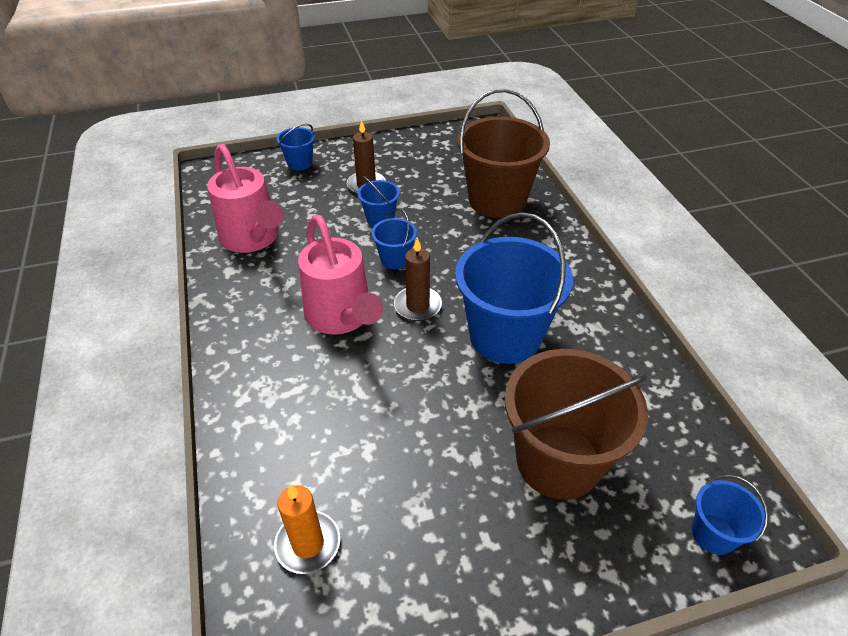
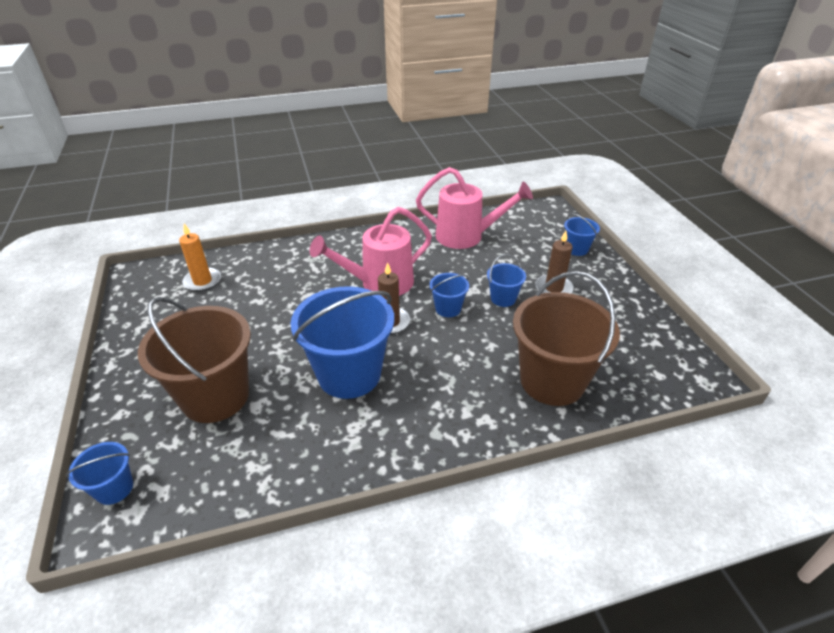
camera: 90 degrees right, 5 degrees down
(253, 239) = (467, 236): pink watering can -> pink watering can turned 135 degrees counterclockwise

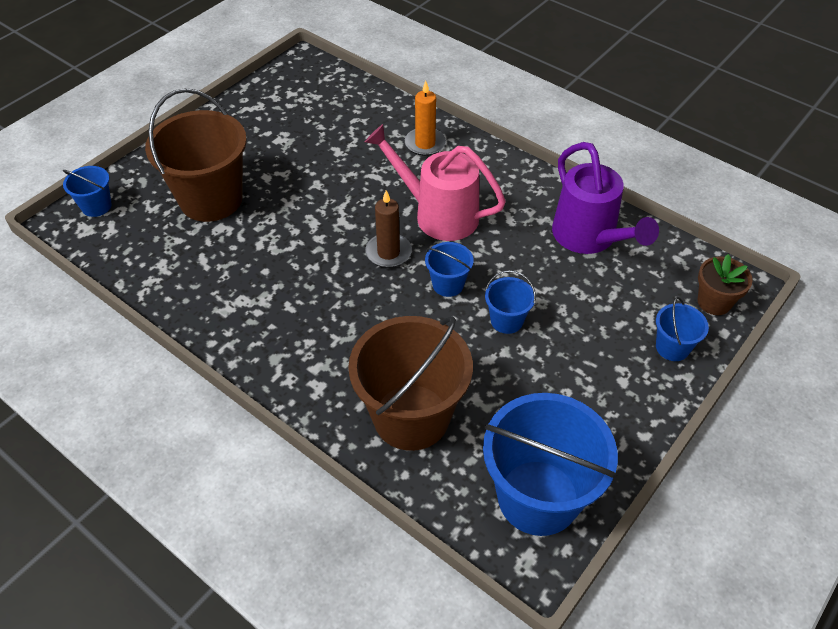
camera: 55 degrees right, 10 degrees up
(202, 281) = (330, 103): orange candle -> orange candle (425, 144)
(349, 374) = (298, 263): blue bucket -> blue bucket (538, 497)
(467, 236) = (589, 238): pink watering can -> purple watering can
(553, 288) = (568, 357): brown candle -> none
(555, 221) = (714, 302): none -> brown flower pot

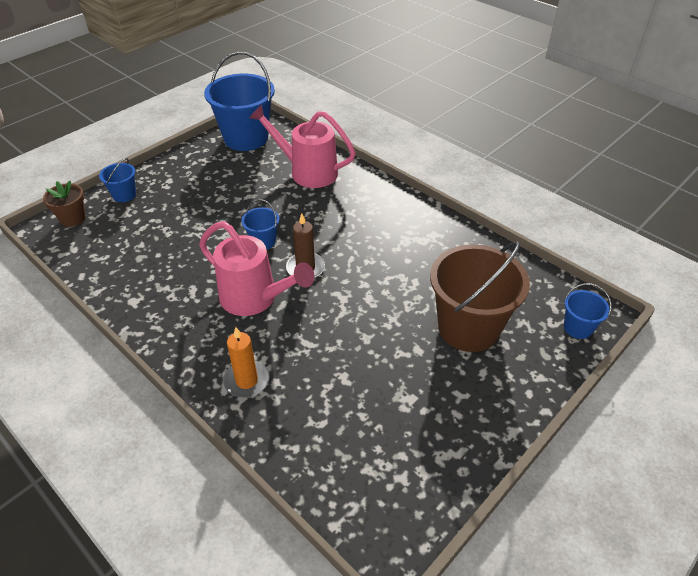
camera: 175 degrees left, 5 degrees down
(411, 417) = (307, 171): brown bucket -> pink watering can
(506, 320) = (228, 216): blue bucket -> none
(589, 238) = (133, 269): purple watering can -> none

